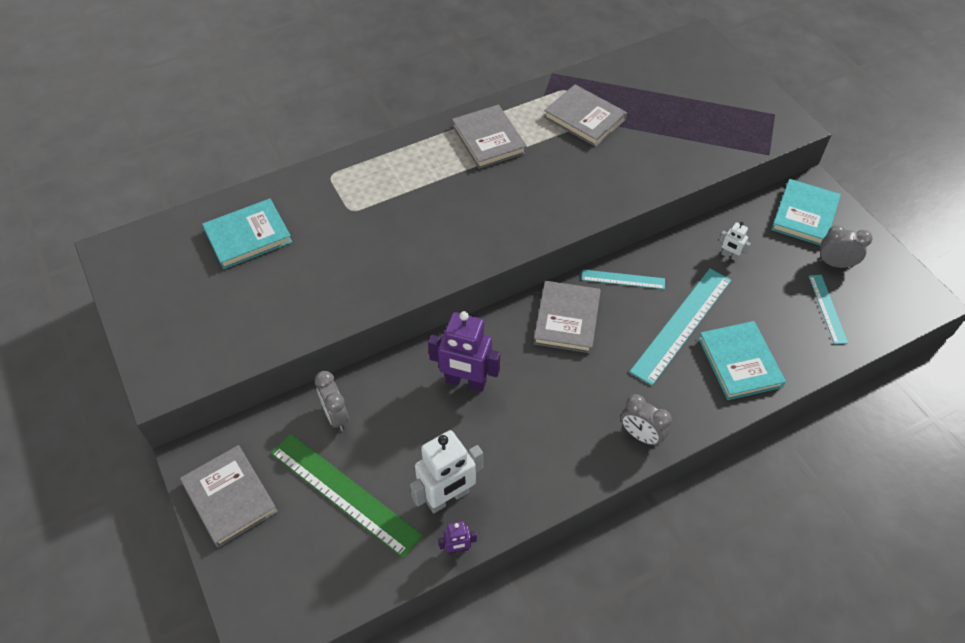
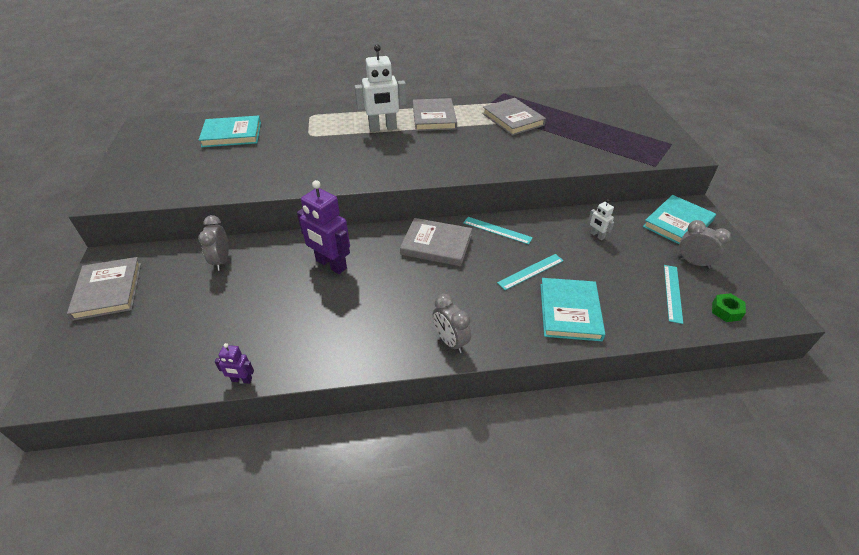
camera: 20 degrees right, 10 degrees down
(345, 493) = (188, 312): green ruler -> none
(448, 497) = (261, 339): white robot -> white robot (383, 128)
(567, 319) = (436, 245): grey book -> grey book turned 75 degrees clockwise
(681, 324) = (530, 271): turquoise ruler -> turquoise ruler, size x0.54
(881, 315) = (726, 311): none -> green nut

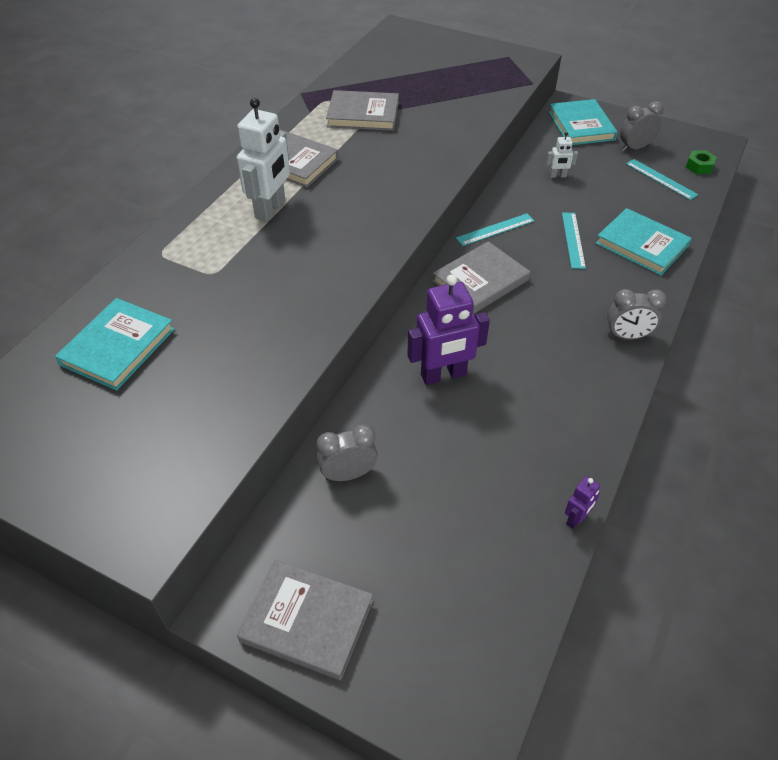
camera: 55 degrees left, 5 degrees up
(221, 261) = (348, 474): grey clock -> grey clock turned 135 degrees clockwise

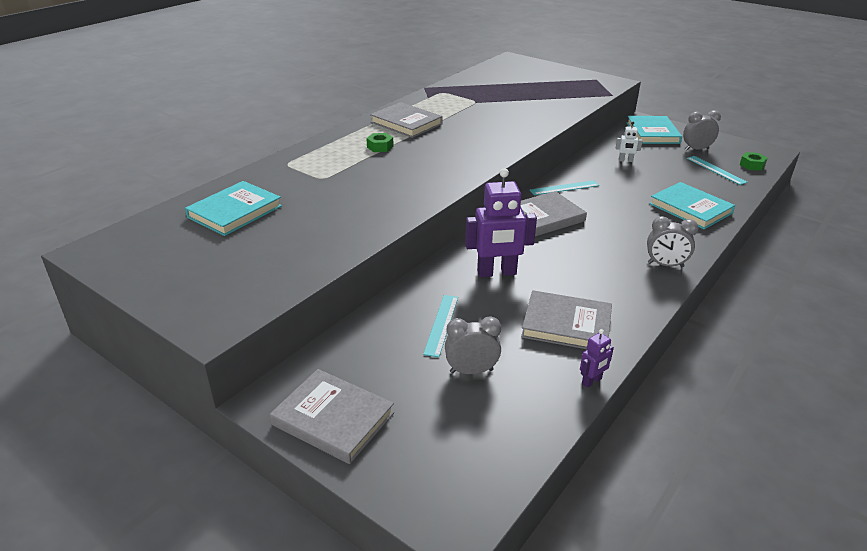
camera: 10 degrees right, 15 degrees down
(271, 209) = (380, 147): white robot -> green nut
(348, 474) = (397, 326): grey clock -> grey clock (471, 371)
(363, 114) = (469, 102): grey book -> grey book (566, 324)
(573, 240) = (630, 200): turquoise ruler -> turquoise ruler (441, 324)

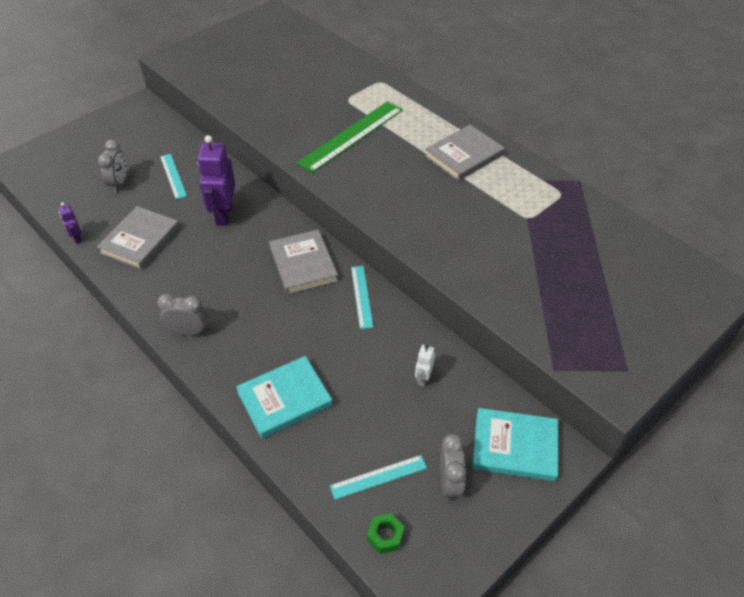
camera: 100 degrees right, 15 degrees up
(235, 212) = (304, 60): turquoise book -> none
(333, 419) = (112, 125): grey book -> none
(380, 147) = (405, 134): green nut -> none
(389, 171) = (351, 136): none -> green ruler
(441, 324) = (173, 176): turquoise ruler -> turquoise ruler turned 45 degrees clockwise
(665, 265) = (188, 331): grey clock -> grey clock turned 75 degrees clockwise

